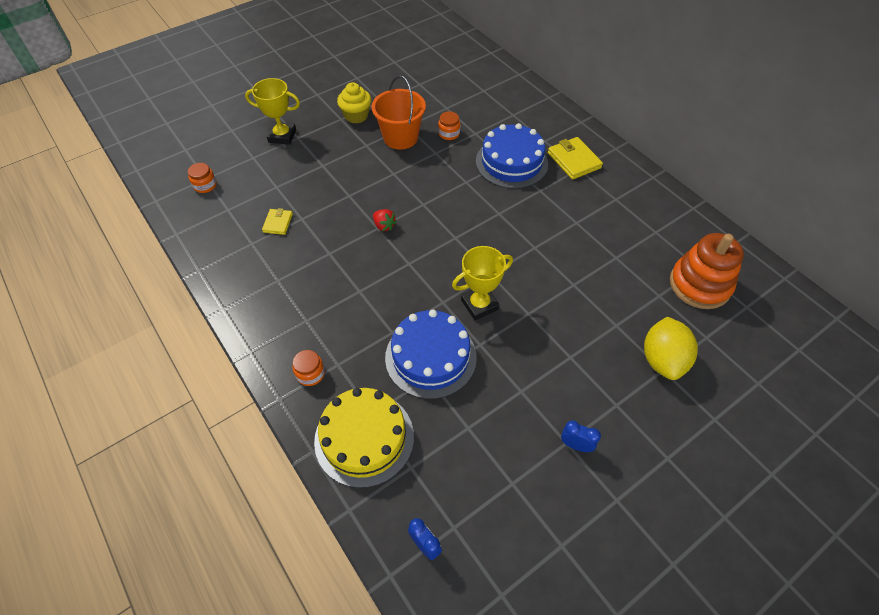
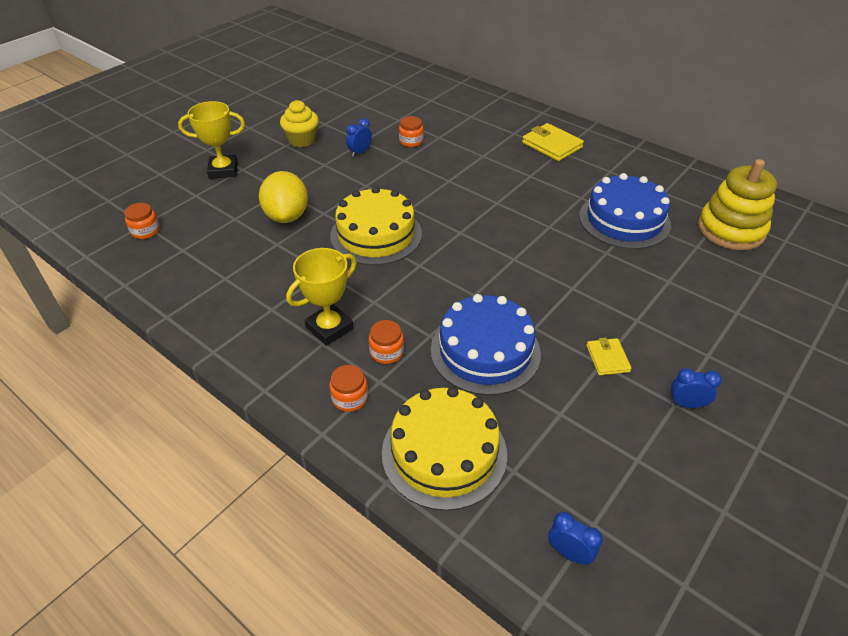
camera: 15 degrees left, 10 degrees down
(278, 223) = (249, 253): yellow wallet -> yellow wallet (607, 358)
(353, 339) = (387, 352): none -> orange jar
(384, 226) = (376, 234): red strawberry -> yellow cake
(400, 137) = (360, 152): orange bucket -> blue clock
(479, 305) = (516, 290): yellow trophy -> yellow trophy (329, 328)
(511, 162) = (489, 156): blue cake -> blue cake (624, 220)
(662, 360) = (731, 303): yellow lemon -> yellow lemon (287, 216)
(699, 285) = (731, 230): orange stacking toy -> yellow stacking toy

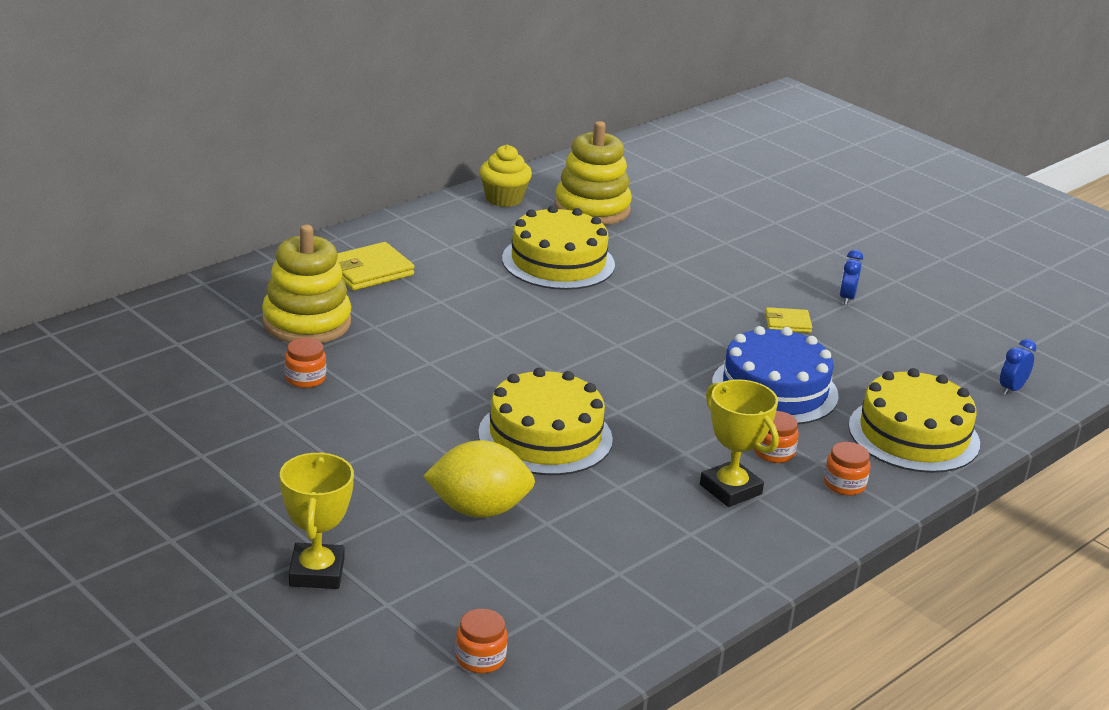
camera: 85 degrees left, 15 degrees down
(302, 140) = (250, 482): yellow cupcake -> yellow cupcake (504, 199)
(360, 152) = (317, 428): blue clock -> none
(474, 133) = (306, 322): none -> yellow stacking toy
(624, 220) = (558, 262): blue cake -> yellow cake

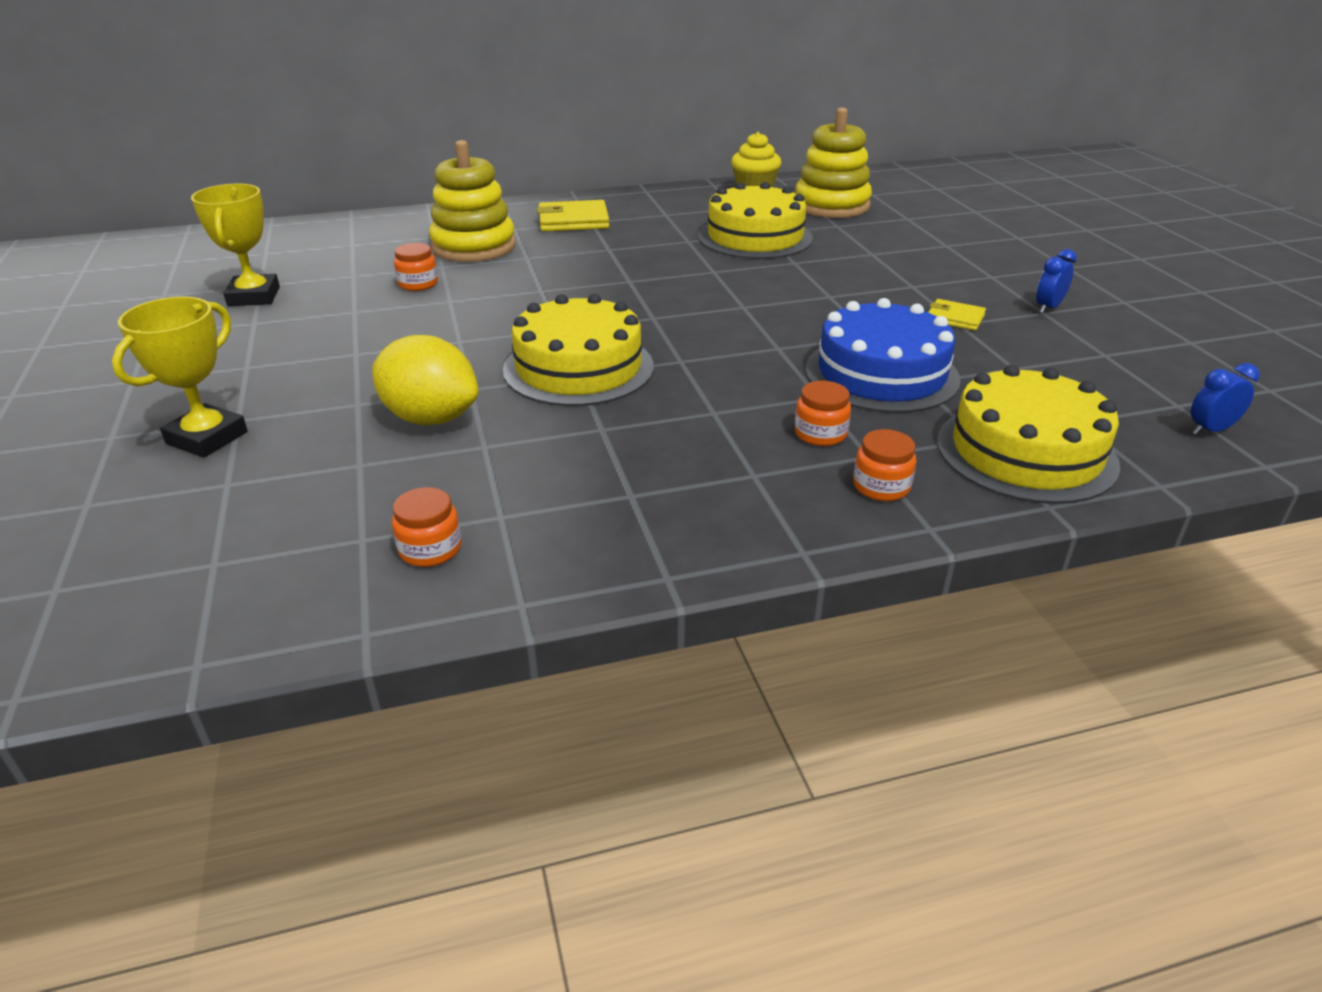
camera: 30 degrees right, 5 degrees up
(480, 658) = (239, 567): orange jar -> orange jar (430, 549)
(730, 489) = (728, 460): yellow trophy -> yellow trophy (254, 296)

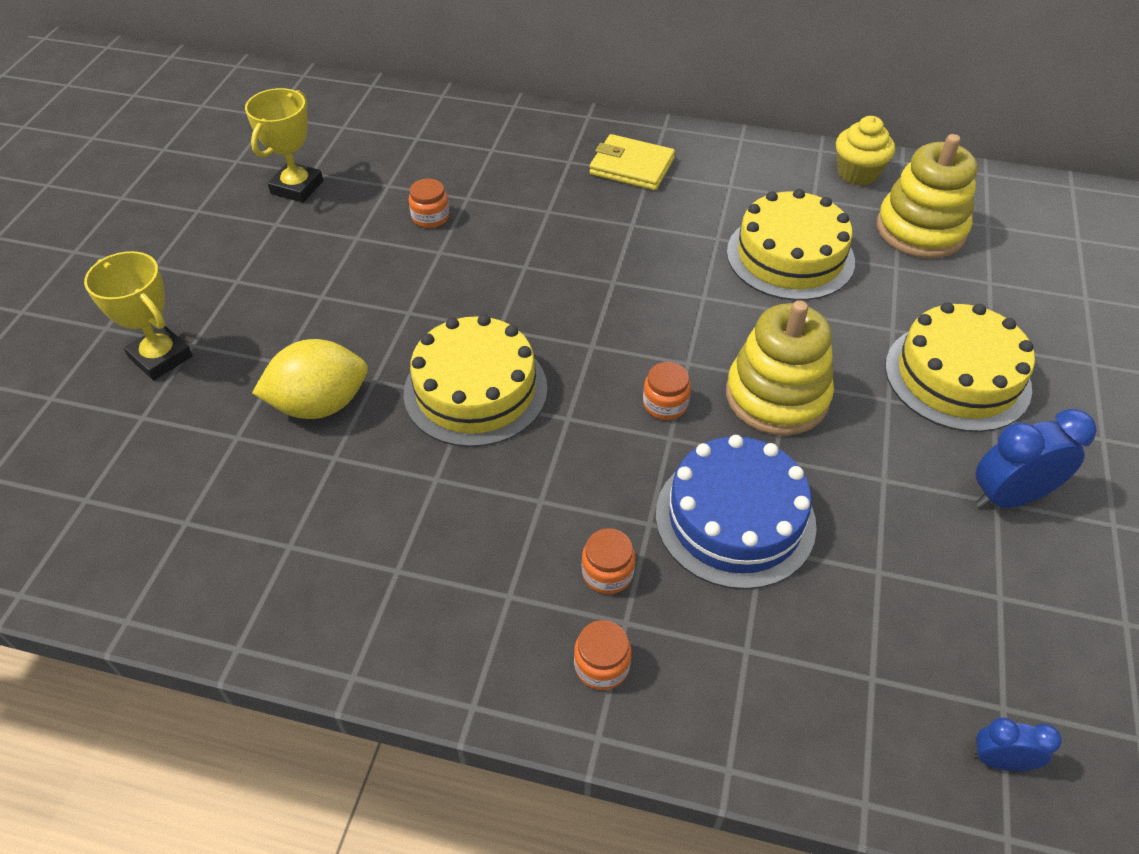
camera: 30 degrees right, 15 degrees up
(207, 438) = (161, 357): yellow trophy -> yellow trophy turned 75 degrees clockwise
(430, 418) = (320, 404): yellow lemon -> yellow lemon turned 75 degrees counterclockwise
(430, 549) = (220, 556): orange jar -> orange jar (665, 404)
(474, 247) = (514, 177): yellow stacking toy -> yellow stacking toy (777, 396)
(955, 318) = (887, 469): yellow wallet -> none
(1026, 452) = (774, 691): yellow cake -> yellow cake (957, 376)
(1048, 308) = (1009, 497): blue clock -> blue clock, size x1.76

